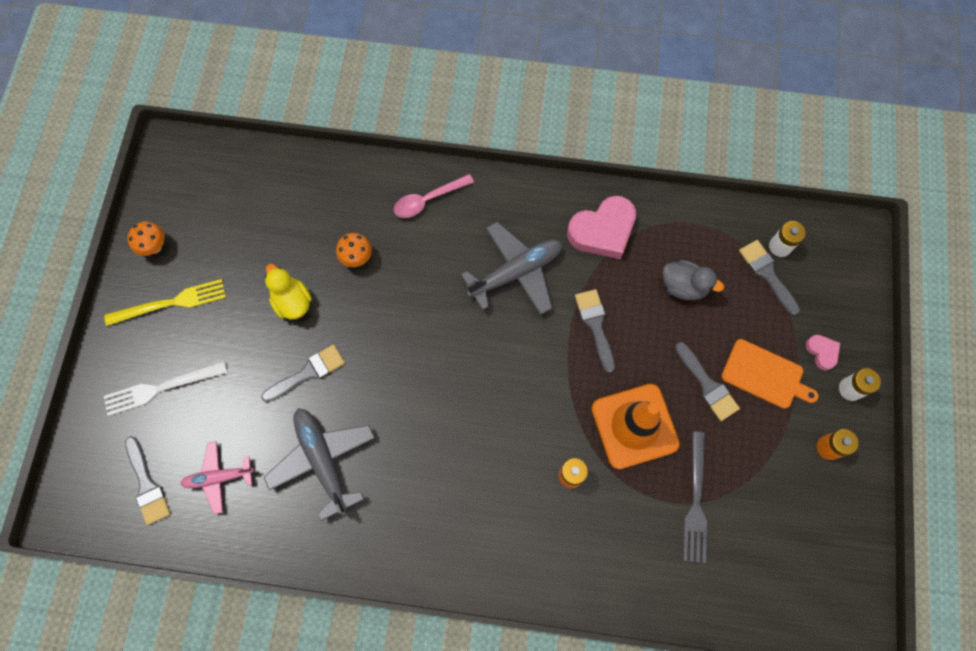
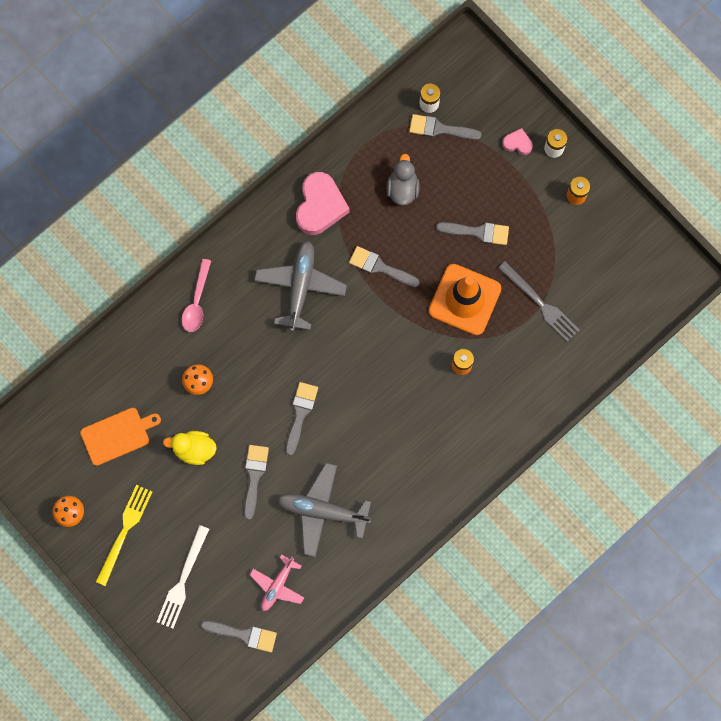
camera: 50 degrees left, 5 degrees up
(400, 366) = (300, 414): none -> grey brush
(683, 286) = (402, 188): grey duck -> grey duck turned 60 degrees counterclockwise
(765, 375) = (502, 191): orange cutting board -> orange cutting board (117, 435)

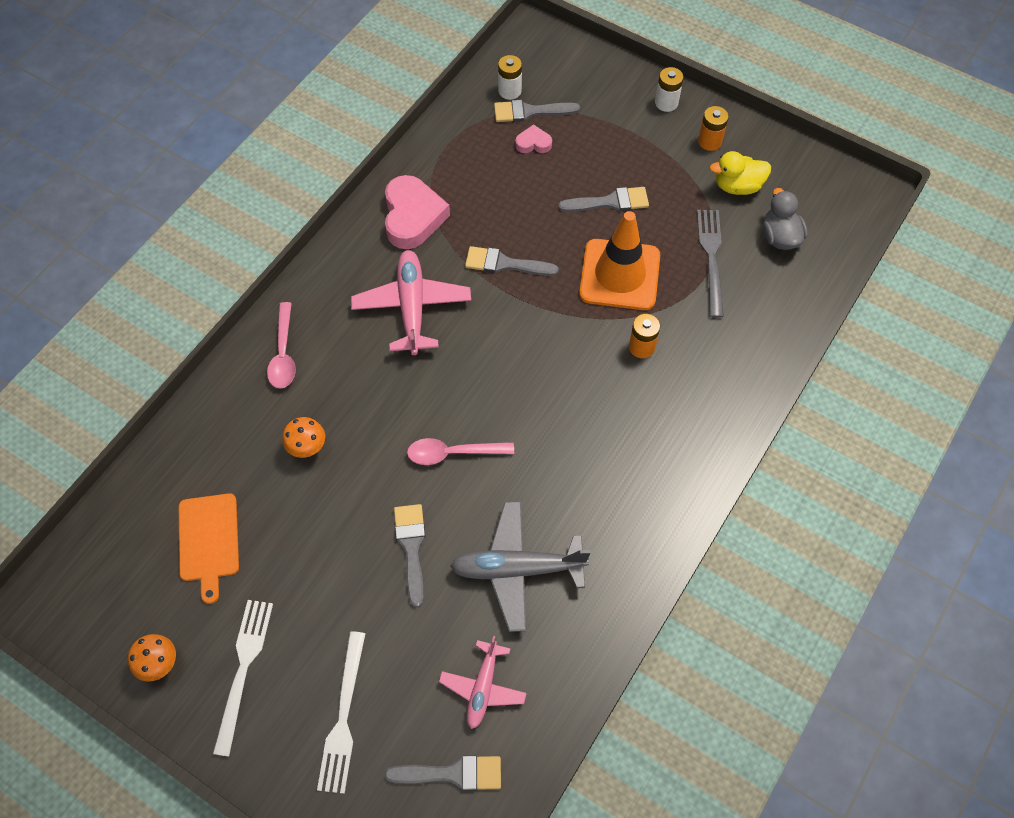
camera: 15 degrees left, 15 degrees down
(117, 435) = (209, 541): orange cutting board -> orange cutting board turned 120 degrees clockwise
(124, 532) = (243, 670): yellow fork -> white fork
(194, 449) = (320, 533): yellow duck -> yellow duck (737, 186)
(300, 287) = (412, 307): grey plane -> pink plane
(300, 414) = (453, 453): grey brush -> pink spoon
(402, 188) = (506, 178): grey duck -> grey duck (780, 237)
(517, 143) = (623, 107): pink heart -> pink heart (533, 143)
(540, 303) = (711, 258): grey fork -> grey fork turned 120 degrees counterclockwise

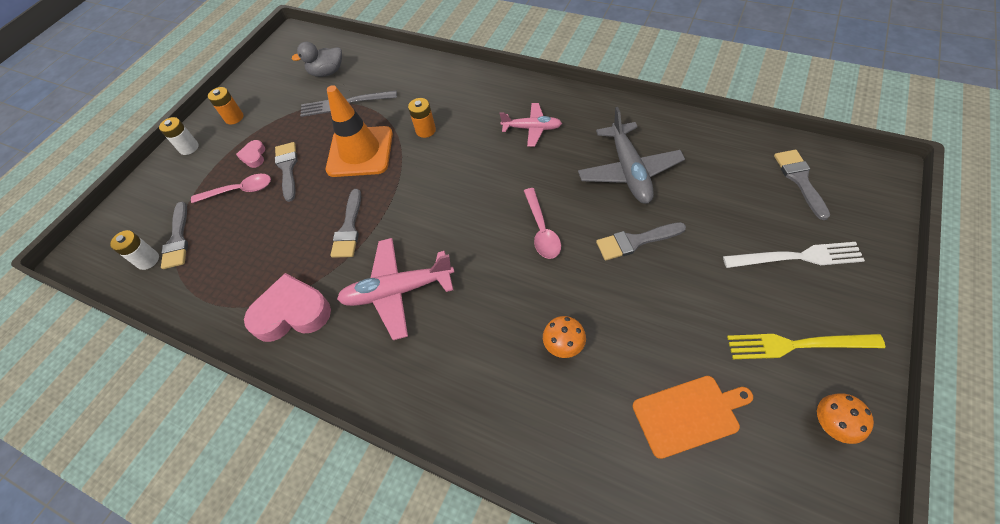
camera: 90 degrees left, 5 degrees down
(243, 670) = (797, 345): white fork -> yellow fork
(283, 354) = (461, 398): pink spoon -> pink spoon (239, 190)
(483, 687) = (728, 174): pink plane -> pink plane (532, 128)
(533, 143) = (216, 230): pink heart -> pink heart (254, 156)
(737, 186) = (279, 98): yellow duck -> none

